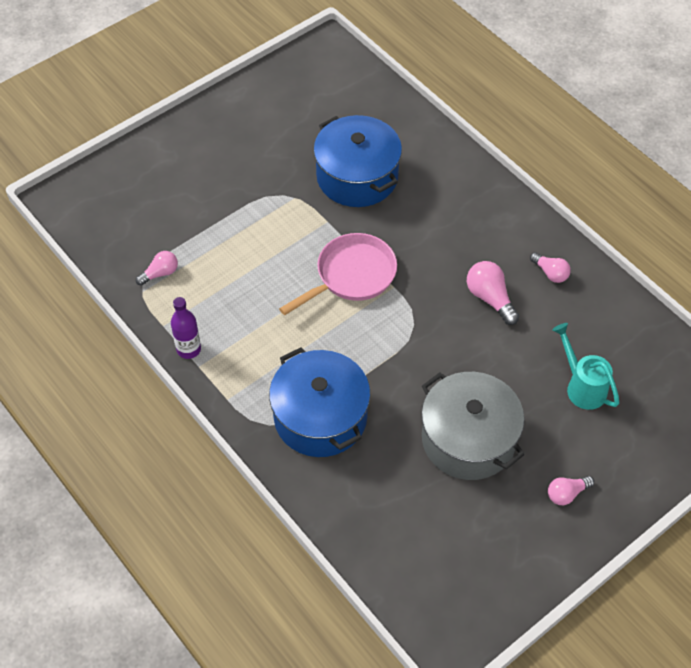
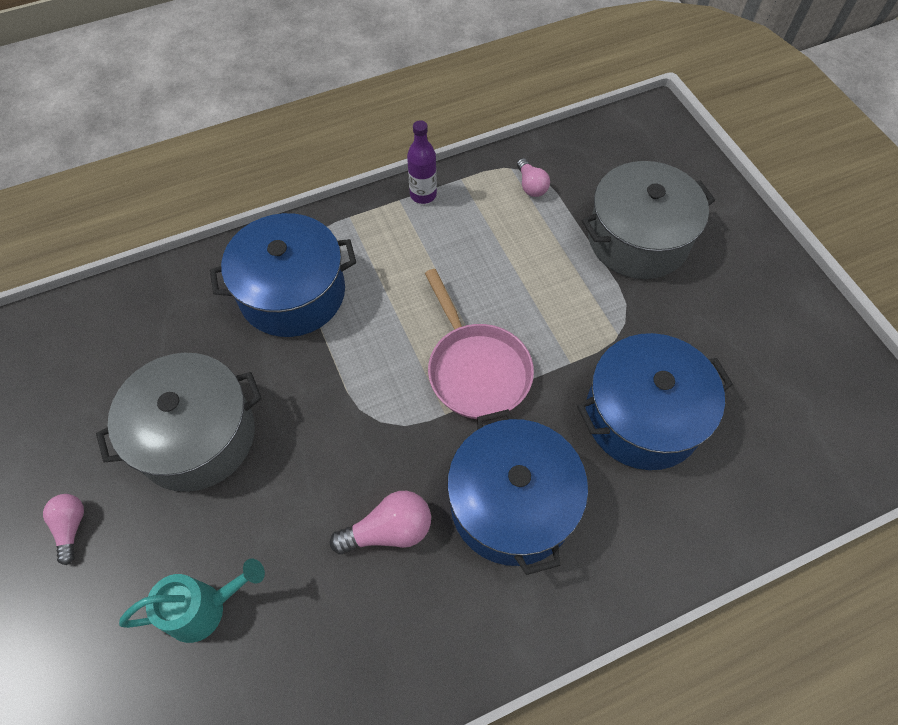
camera: 105 degrees right, 5 degrees up
(201, 196) = (638, 239): none -> grey pot
(446, 236) = (512, 504): none -> blue pot
(550, 273) = (406, 636): pink light bulb -> none

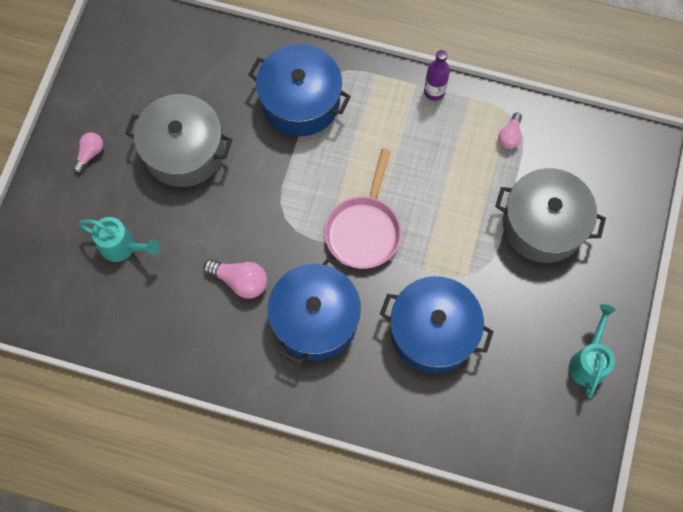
camera: 40 degrees right, 10 degrees up
(804, 328) = (588, 361): none -> turquoise watering can

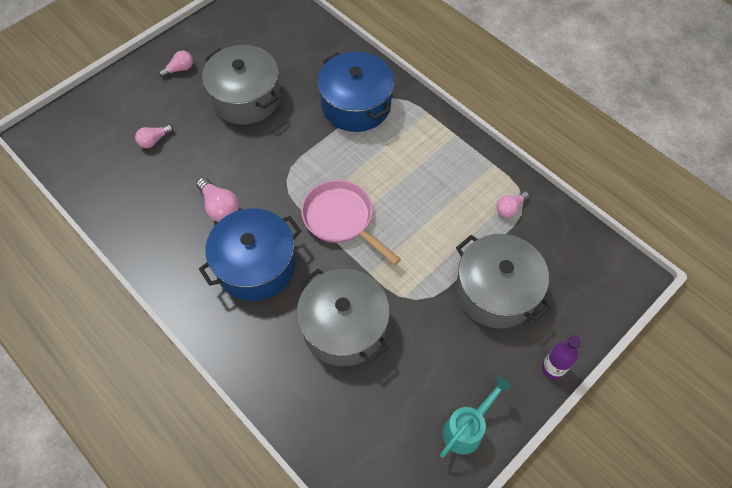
camera: 30 degrees right, 10 degrees down
(123, 247) = (154, 140): turquoise watering can -> pink light bulb
(364, 230) = (341, 219): pink pan -> pink pan turned 90 degrees clockwise
(433, 332) = (344, 327): blue pot -> grey pot
(434, 91) = (467, 146): purple bottle -> purple bottle (553, 368)

